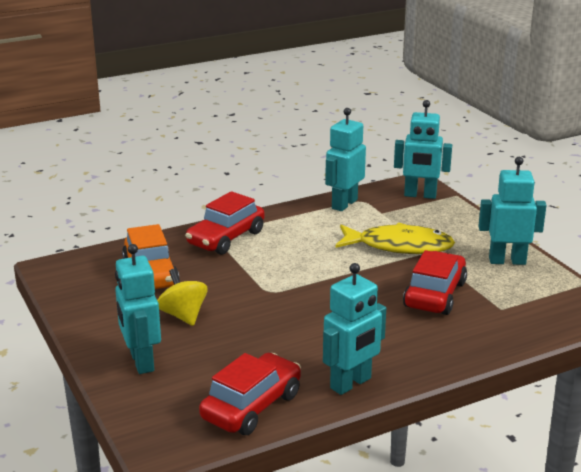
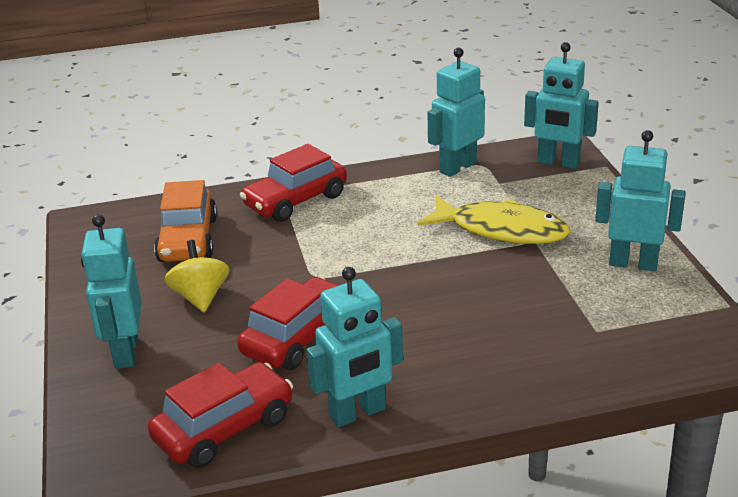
camera: 15 degrees right, 5 degrees up
(434, 294) = (517, 301): red car -> red car (297, 337)

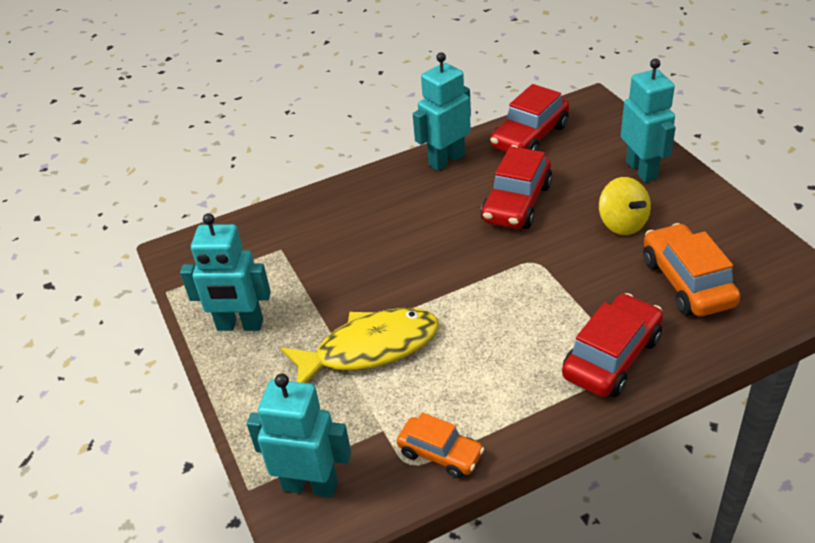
camera: 170 degrees right, 10 degrees up
(457, 167) = (440, 453): turquoise robot -> orange car
(501, 230) = (370, 349): yellow fish -> yellow fish turned 150 degrees clockwise

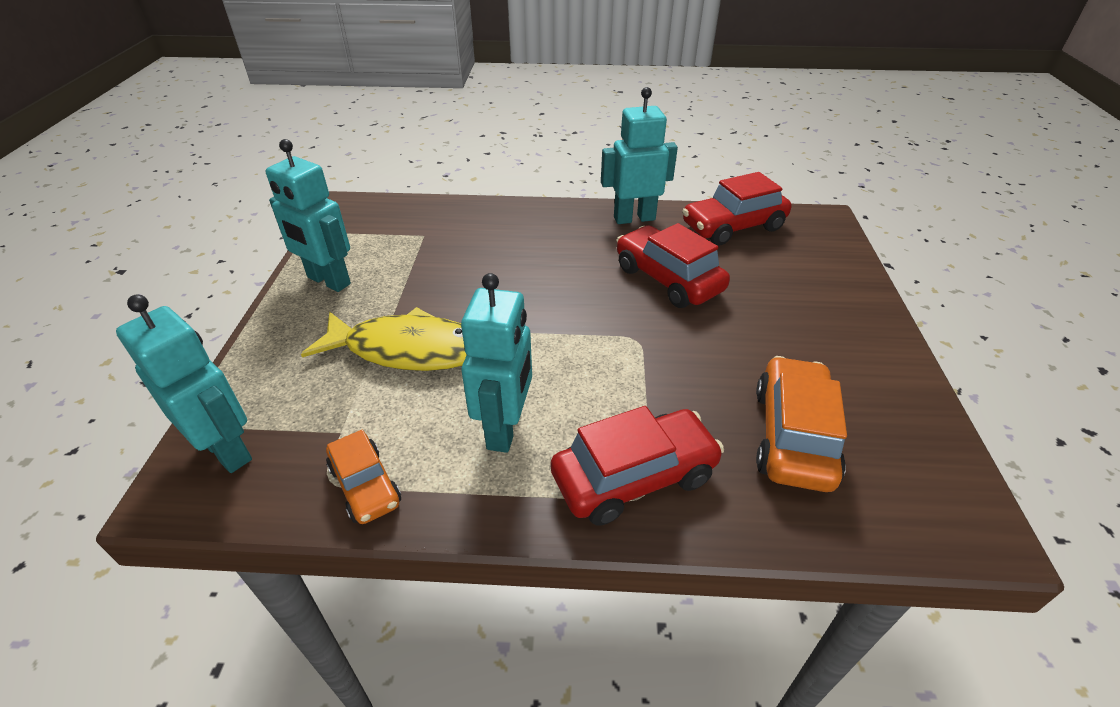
camera: 25 degrees right, 0 degrees up
(517, 203) = (668, 279): red car -> red car turned 90 degrees clockwise
(622, 224) = (764, 342): yellow spinning top -> none
(642, 170) = (830, 299): turquoise robot -> turquoise robot (505, 429)

